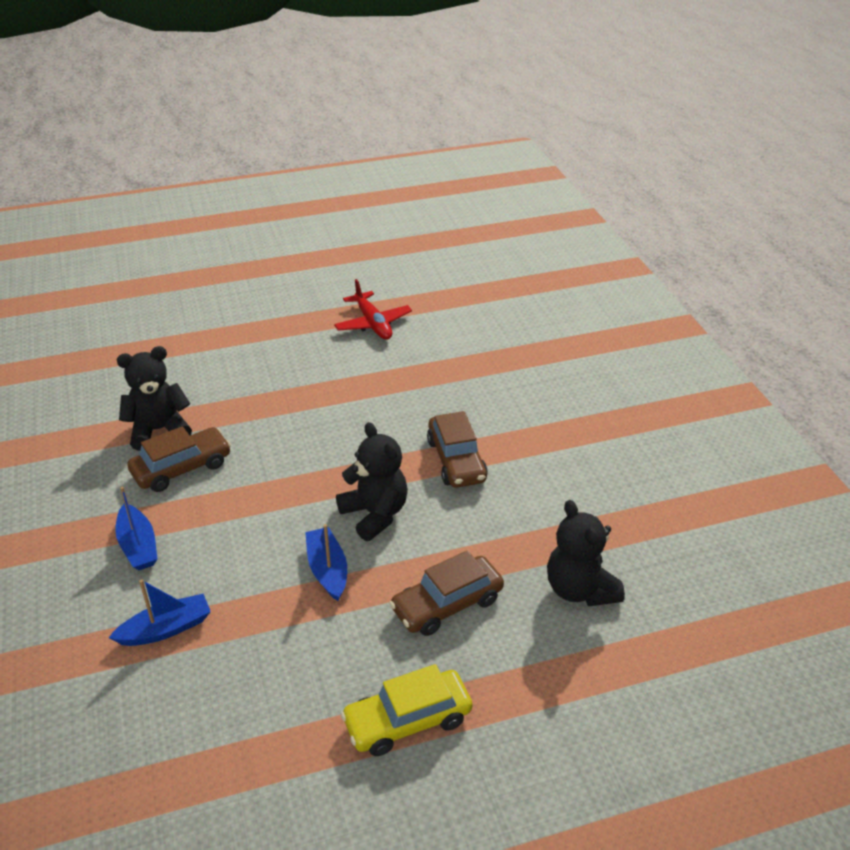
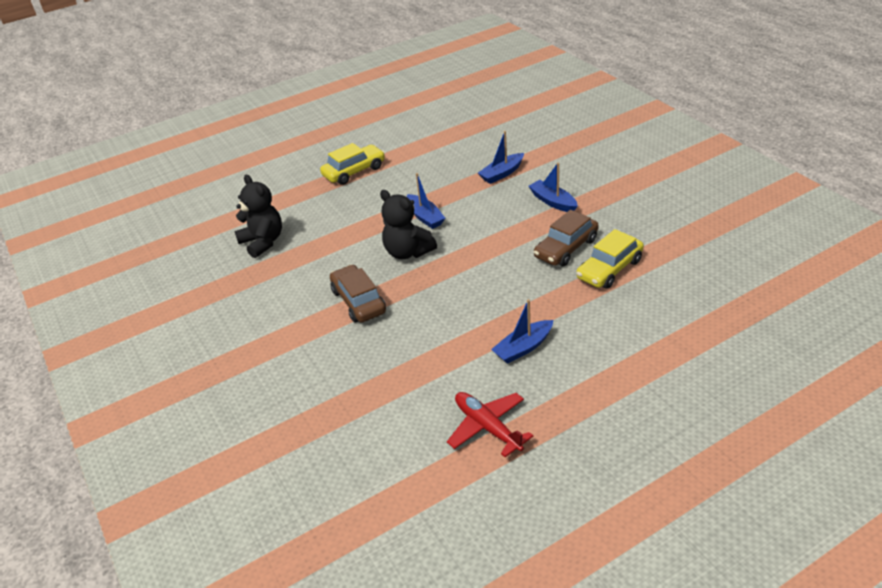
camera: 170 degrees right, 0 degrees up
(159, 430) = (609, 269): black teddy bear -> yellow car
(305, 374) = (523, 348): none -> blue boat
(447, 604) = (345, 218): brown car -> none

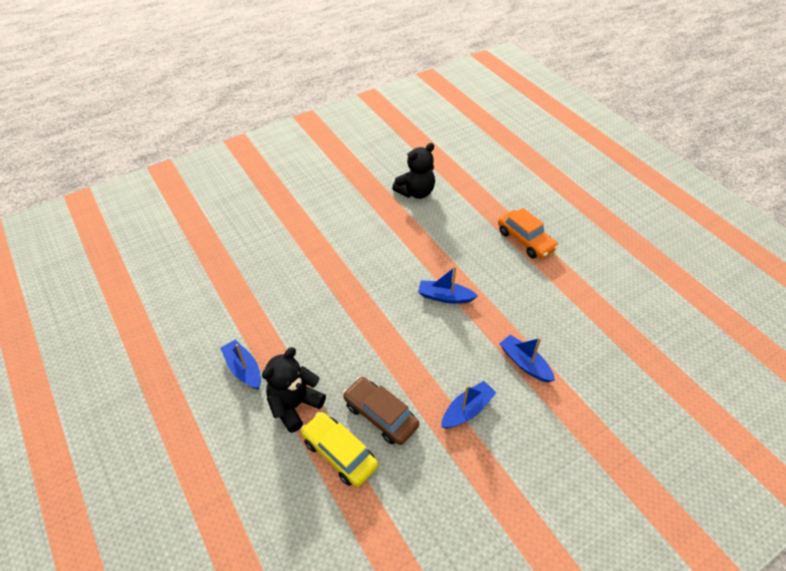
camera: 85 degrees right, 10 degrees up
(354, 171) = (525, 240): yellow car -> orange car
(358, 301) = (328, 257): brown car -> none
(408, 252) = (390, 286): black teddy bear -> black teddy bear (294, 405)
(425, 217) = (445, 297): blue boat -> blue boat turned 45 degrees clockwise
(487, 427) = (164, 341): red plane -> none

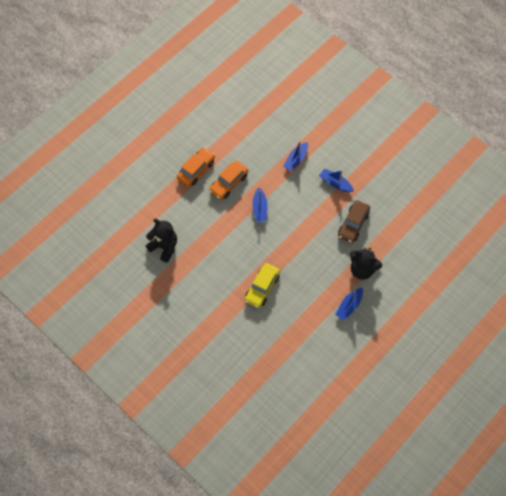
camera: 105 degrees left, 15 degrees up
(339, 453) = (381, 238): yellow car -> yellow car (262, 288)
(496, 270) = (228, 183): none -> orange car

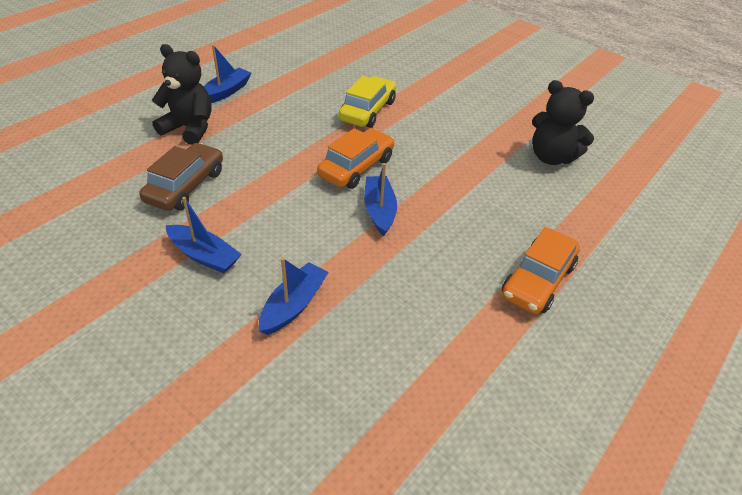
camera: 175 degrees right, 20 degrees down
(228, 183) = (454, 255): orange car -> orange car (356, 167)

